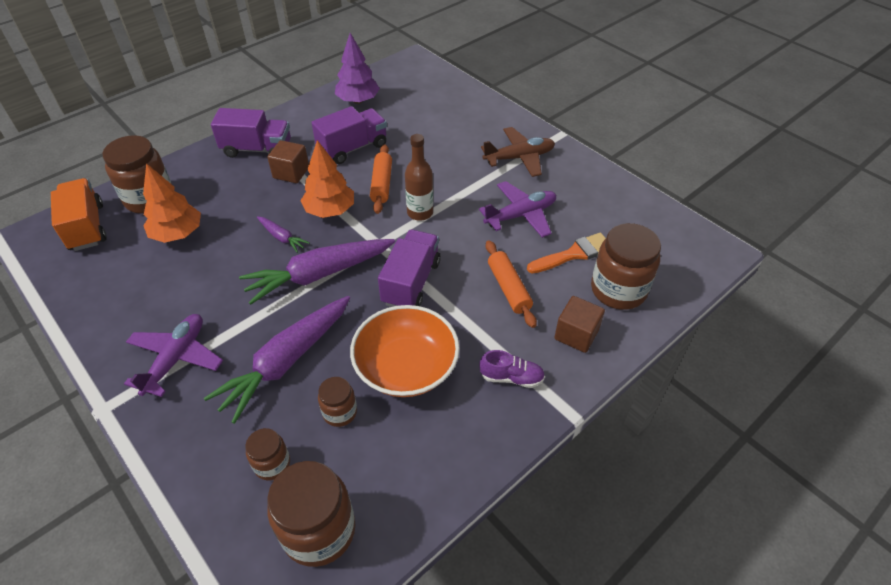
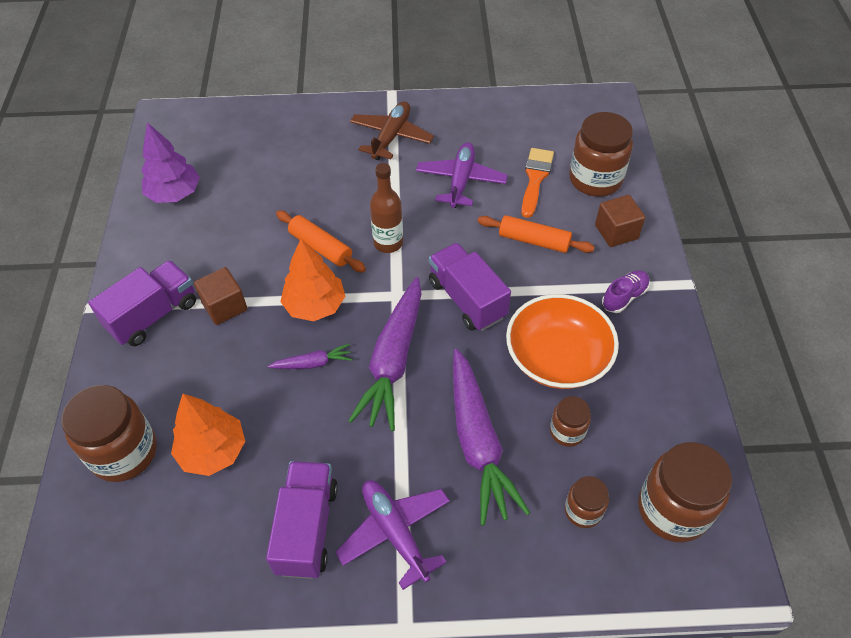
camera: 50 degrees left, 5 degrees up
(87, 227) = (105, 537): orange truck -> none
(353, 148) = (244, 239): purple truck -> purple truck (307, 528)

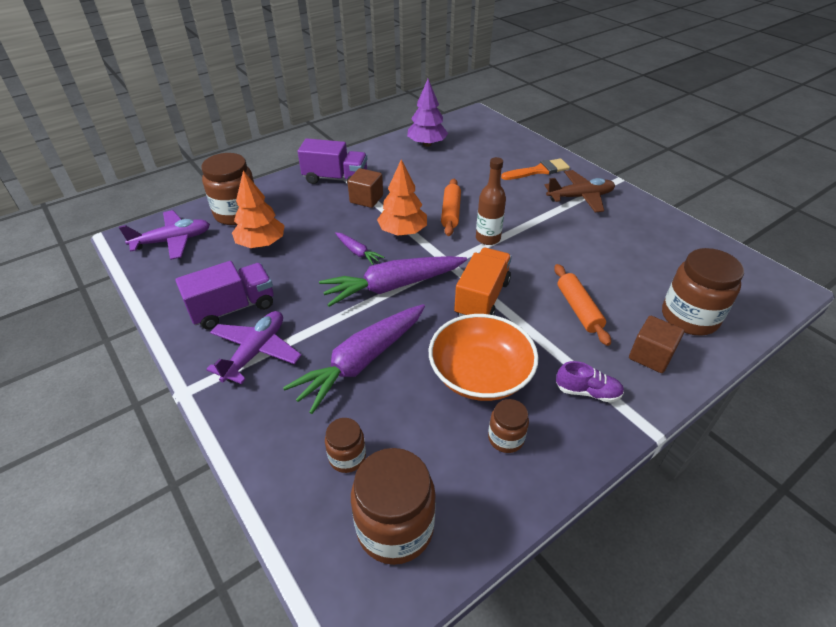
camera: 55 degrees right, 10 degrees down
(461, 181) = (585, 246): purple plane -> purple plane (172, 241)
(467, 299) = (482, 298): purple truck -> orange truck
(535, 179) = (641, 282): orange brush -> orange brush (538, 171)
(567, 431) = (415, 412): brown jar -> brown jar (505, 438)

